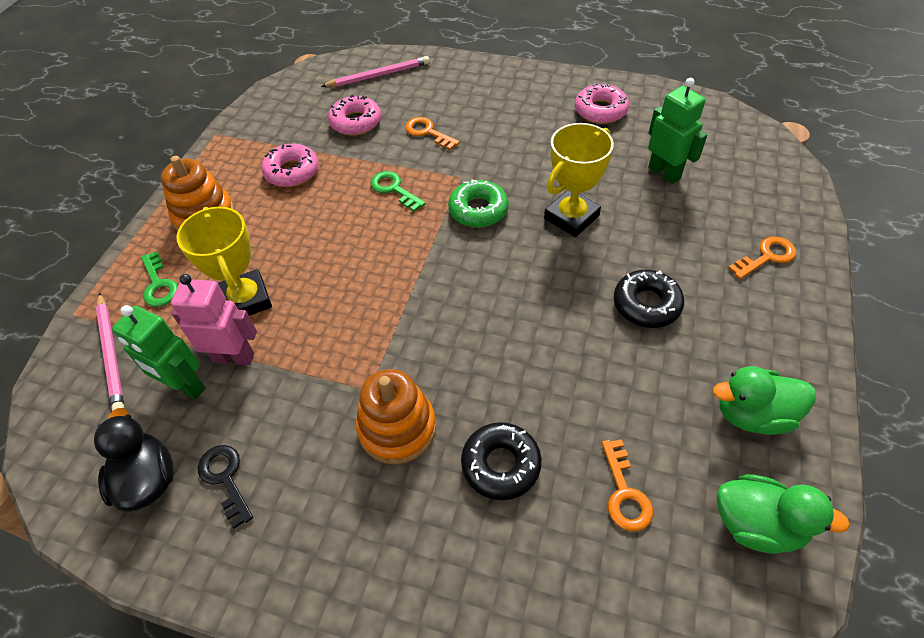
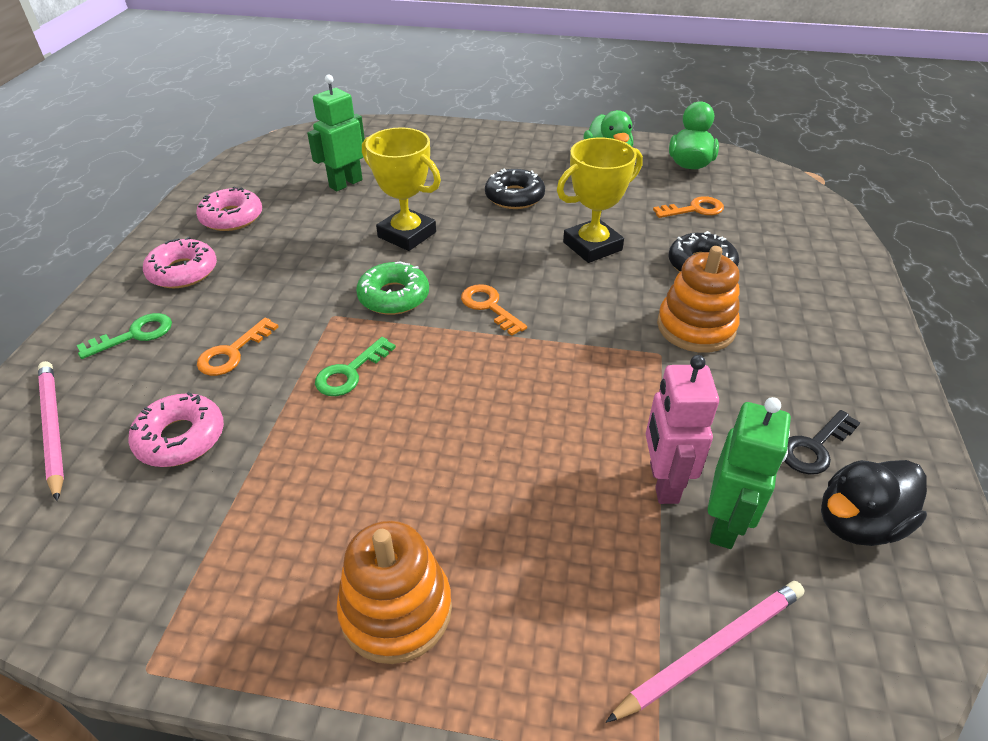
camera: 100 degrees left, 10 degrees down
(159, 284) = (562, 630): green key -> green key (135, 335)
(246, 300) = (568, 494): yellow trophy -> yellow trophy (592, 246)
(292, 172) = (294, 500): pink donut -> pink donut (183, 272)
(766, 257) = (454, 144): orange key -> orange key (489, 307)

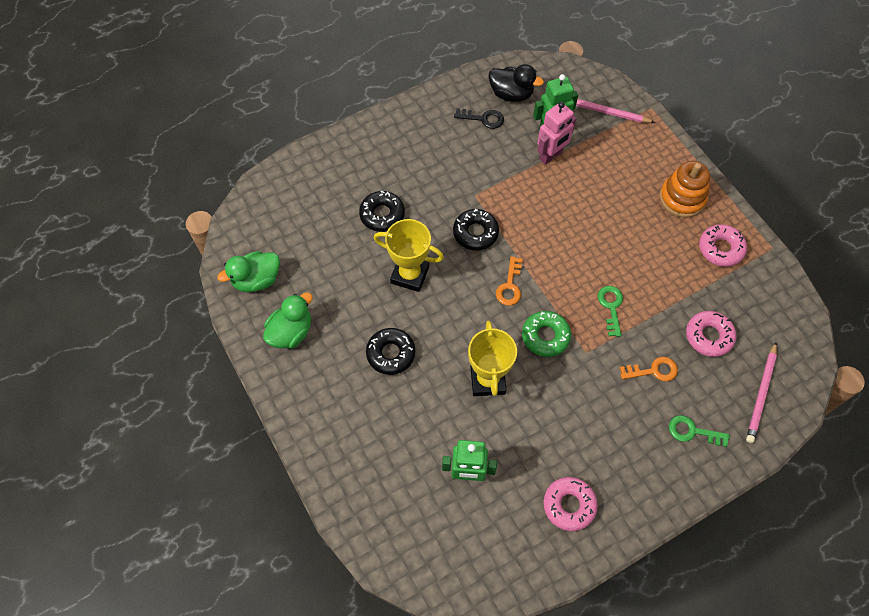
camera: 130 degrees left, 20 degrees up
(183, 272) = (635, 469): pink donut -> pink donut (720, 249)
(350, 372) = (611, 307): green key -> green key turned 90 degrees counterclockwise
(596, 321) = (475, 233): none -> black donut
(694, 209) = (320, 247): orange key -> none
(695, 327) = (441, 191): orange stacking toy -> none

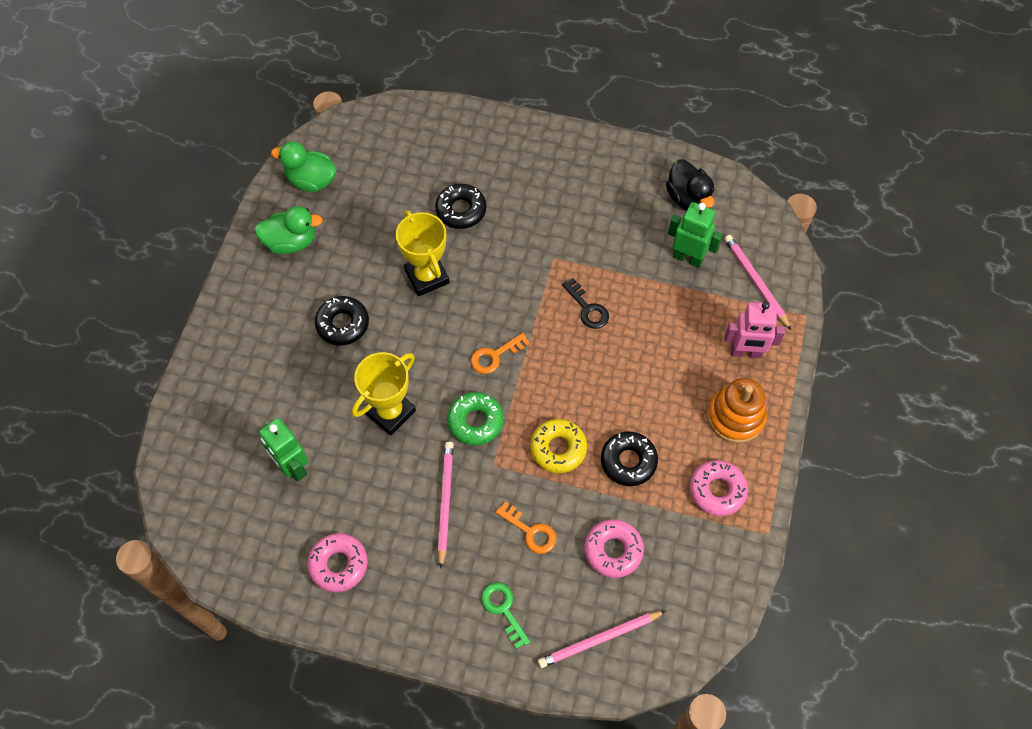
camera: 45 degrees right, 0 degrees up
(475, 233) = (518, 289): black donut -> black donut (628, 461)
(483, 119) = (638, 200): black key -> black key (587, 308)
(551, 156) = (659, 280): pink robot -> pink robot (746, 352)
(585, 402) = (445, 502): none -> pink pencil
(611, 307) = (558, 448): green key -> yellow donut

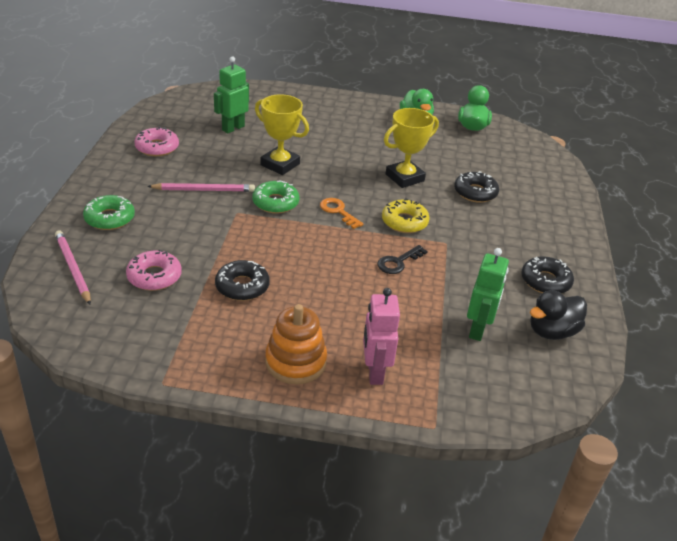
camera: 80 degrees right, 25 degrees down
(343, 324) = (351, 143): black donut -> black donut (545, 281)
(503, 609) = (109, 218): green key -> green donut
(530, 531) = (176, 231): orange key -> none
(558, 448) = (253, 245): yellow donut -> yellow donut (404, 222)
(717, 490) = (212, 346): pink donut -> none
(755, 282) = (466, 383): pink pencil -> none

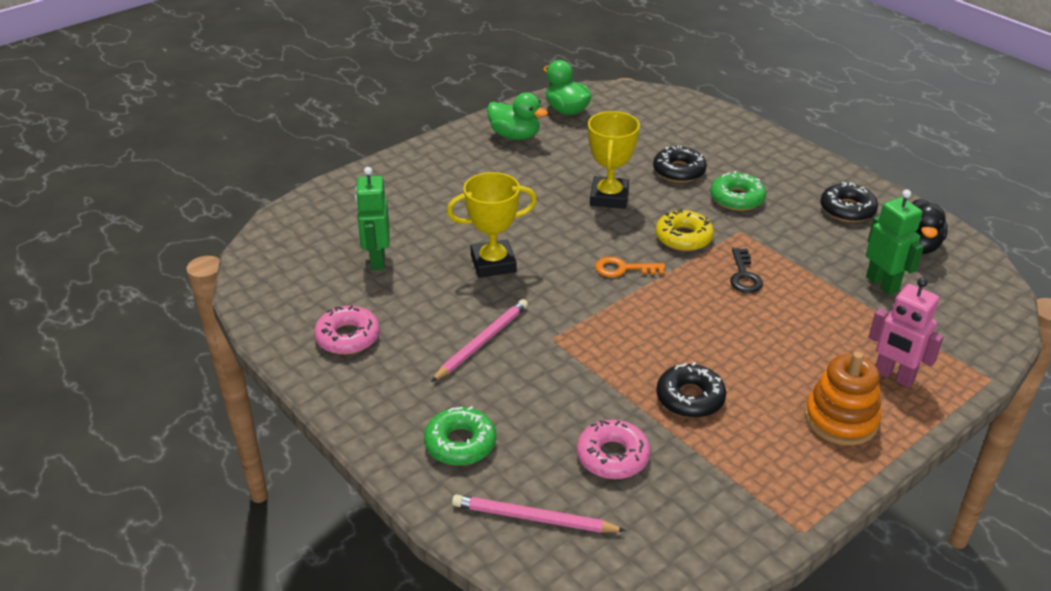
camera: 45 degrees left, 0 degrees up
(275, 203) = (563, 302): green donut -> green donut (737, 198)

